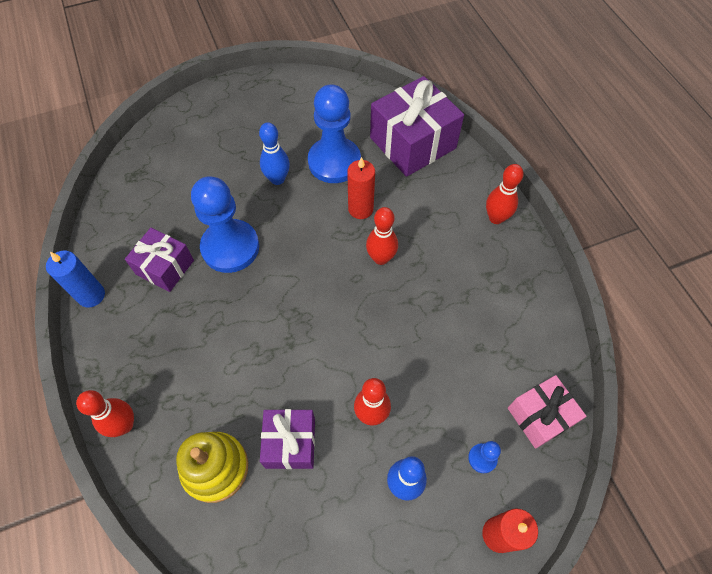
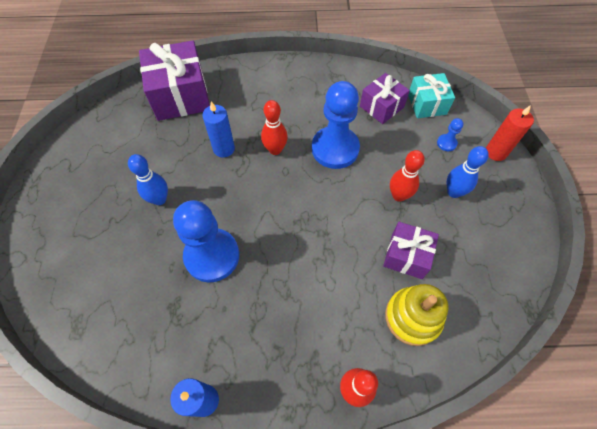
camera: 70 degrees left, 0 degrees up
(165, 267) = (205, 319): purple gift -> purple gift (381, 107)
(334, 162) = (167, 152): blue pawn -> blue pawn (335, 149)
(360, 209) = (224, 149): red candle -> blue candle
(496, 218) = (274, 72): red bowling pin -> none
(540, 416) = (427, 104): pink gift -> turquoise gift

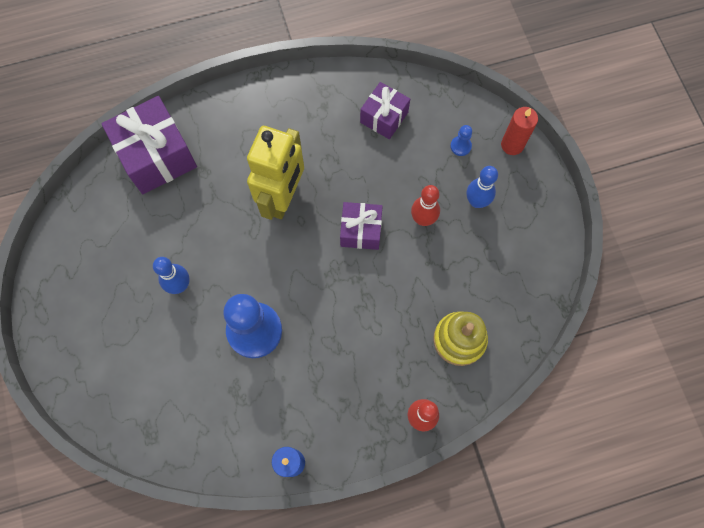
camera: 15 degrees left, 10 degrees up
(224, 149) = (228, 210): blue candle -> none
(275, 150) = (283, 198): red bowling pin -> yellow robot
(335, 149) = (346, 181): blue pawn -> none
(406, 256) = (443, 281): purple gift -> purple gift (361, 231)
(427, 104) = (432, 102): turquoise gift -> none

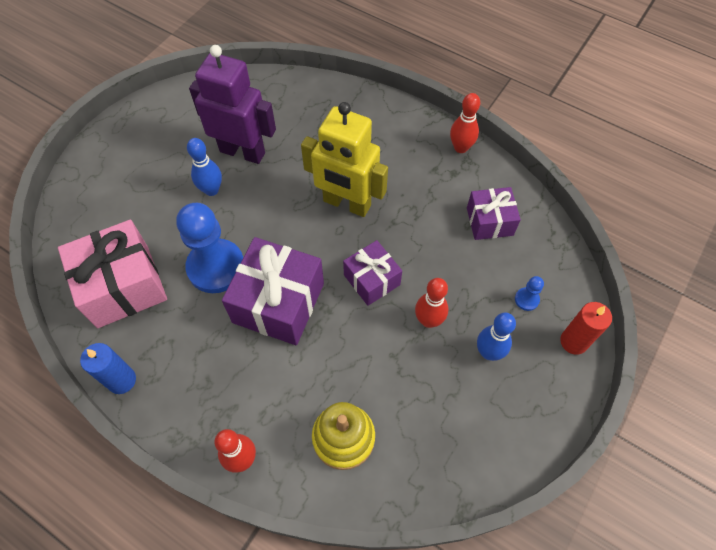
camera: 50 degrees right, 10 degrees down
(157, 156) = (302, 101): purple gift -> purple gift (278, 303)
(164, 236) = (242, 152): none -> purple robot
(209, 411) = (123, 286): none -> pink gift
(283, 198) = (346, 204): yellow robot -> yellow robot turned 45 degrees clockwise
(307, 83) = (460, 147): none -> red bowling pin

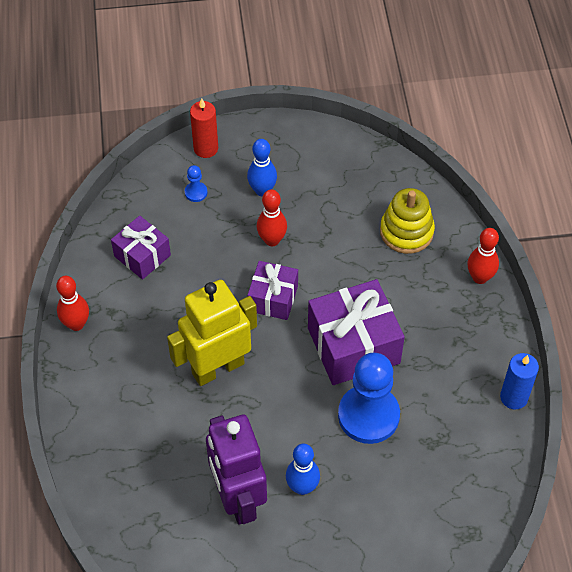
camera: 130 degrees left, 5 degrees down
(123, 286) = (451, 470): pink gift -> none
(346, 204) = (217, 368): yellow robot -> yellow robot turned 105 degrees counterclockwise

